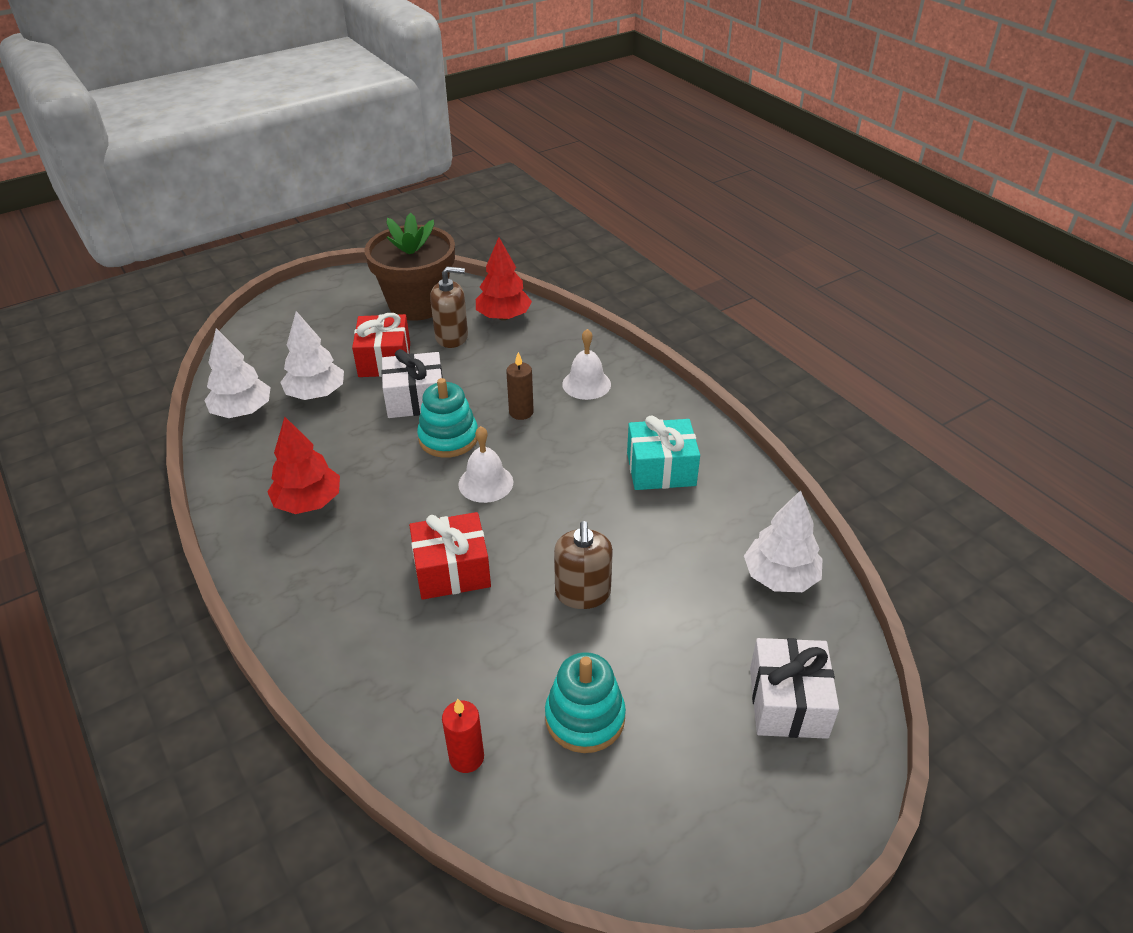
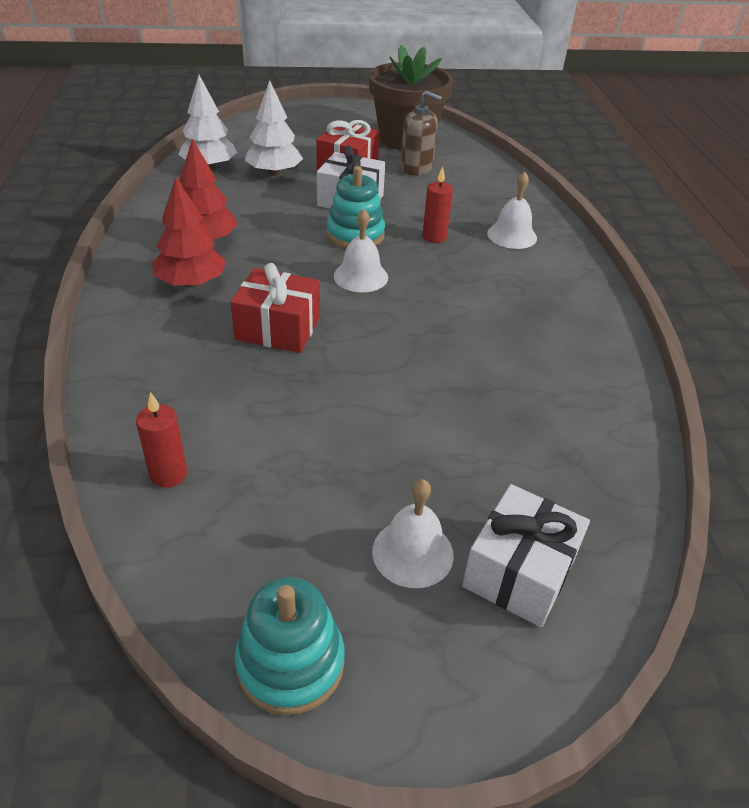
camera: 25 degrees right, 0 degrees up
(503, 316) = (474, 167): red tree -> red tree (191, 283)
(521, 412) = (434, 237): brown candle -> red candle
(583, 593) = (380, 390): brown soap dispenser -> none
(585, 718) = (300, 491): turquoise stacking toy -> turquoise stacking toy (290, 663)
(661, 469) = (534, 322): turquoise gift -> none
(705, 726) = (412, 552): none -> white bell
(780, 577) = (594, 456): white tree -> none

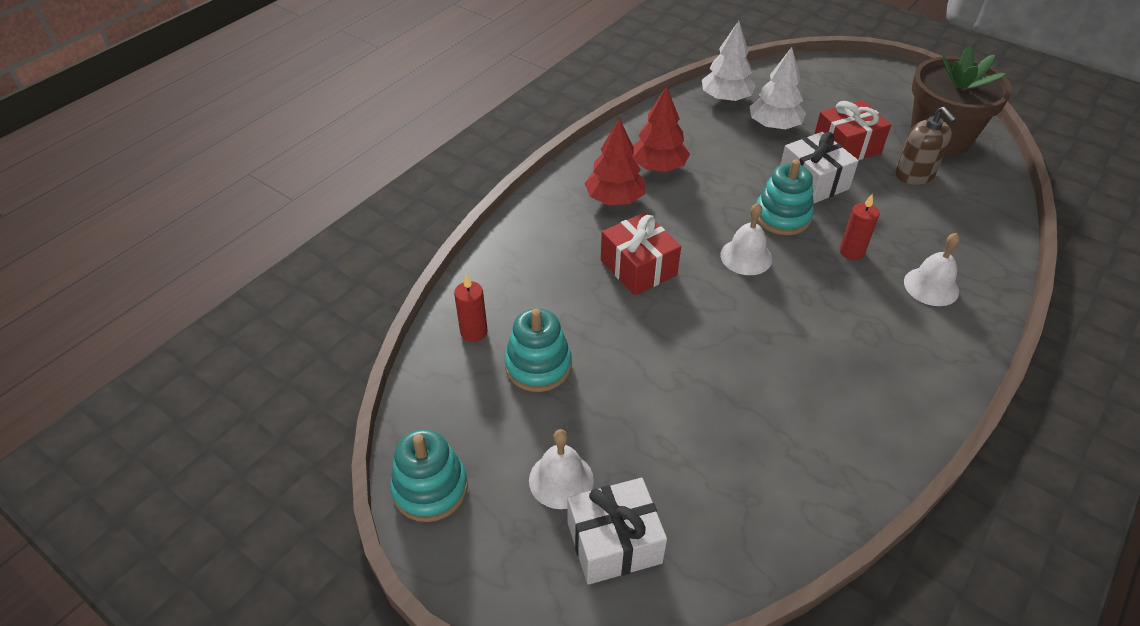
camera: 45 degrees right, 5 degrees up
(275, 465) = (538, 366): none -> turquoise stacking toy

